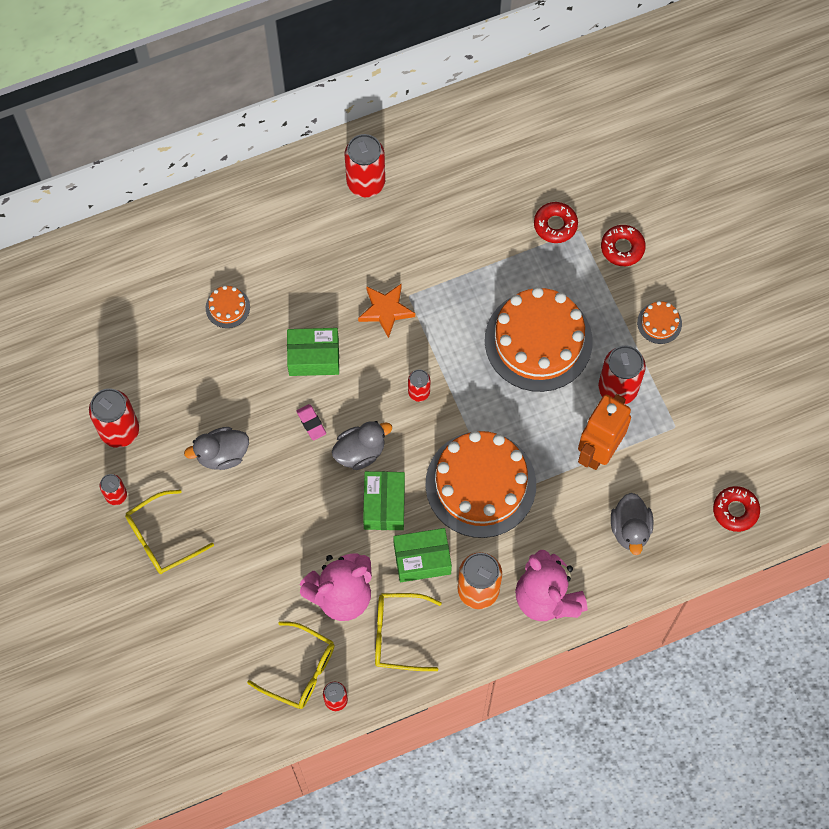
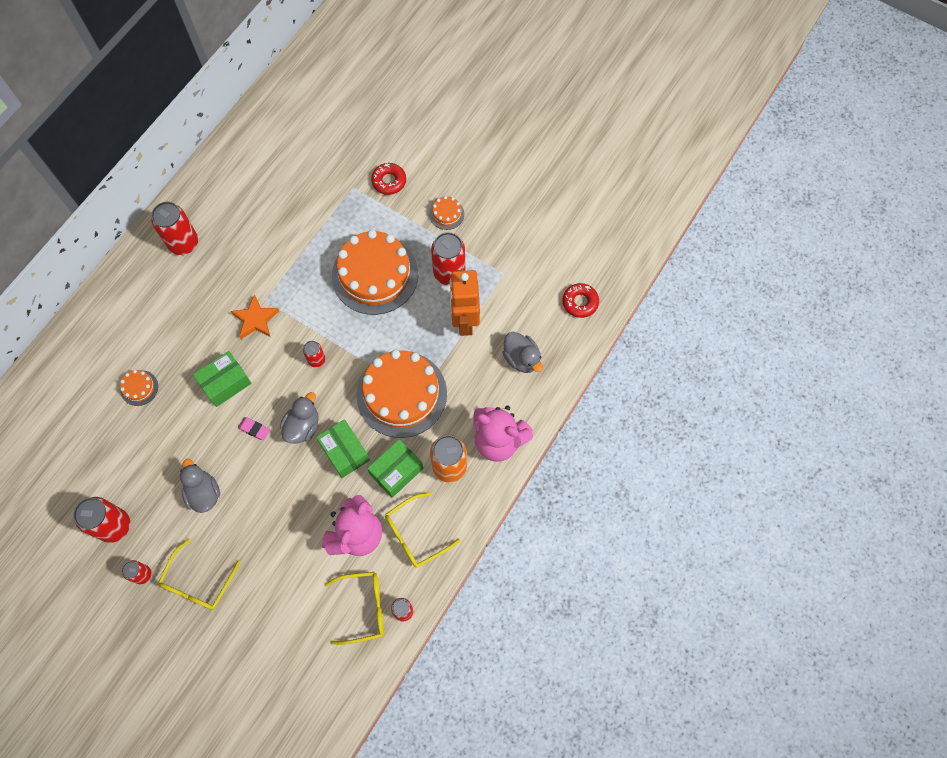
camera: 35 degrees left, 0 degrees up
(222, 454) = (204, 493): grey duck -> grey duck turned 120 degrees clockwise
(555, 225) = (334, 193): red donut -> none

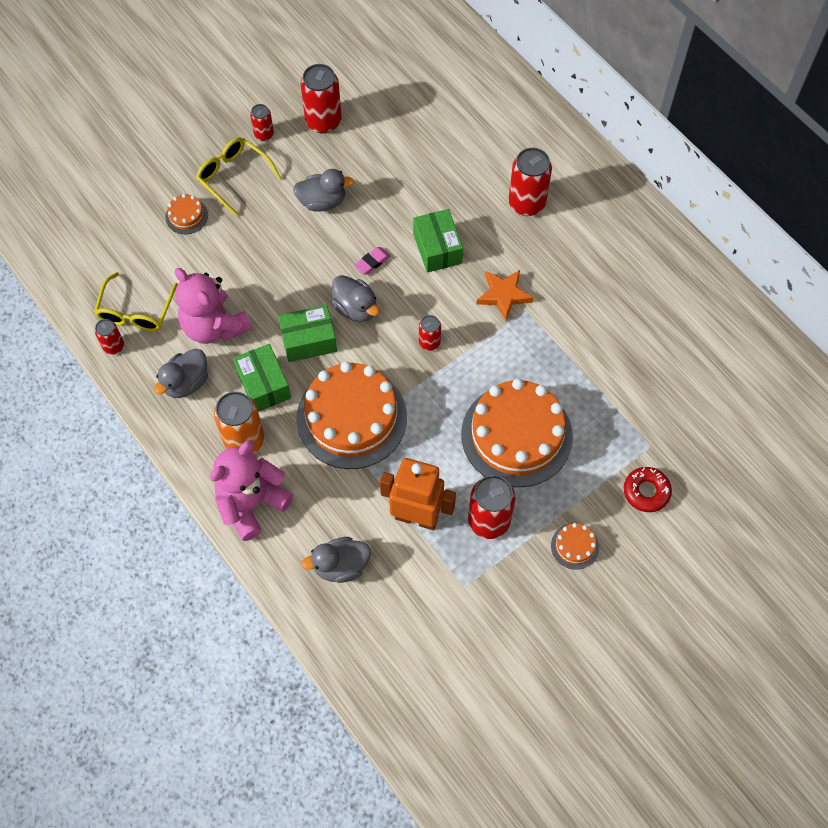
camera: 110 degrees right, 5 degrees down
(139, 388) = (464, 170): orange cake -> orange cake (186, 216)
(183, 243) = (629, 247): red can -> red can (526, 203)
(416, 534) = (186, 383): yellow glasses -> grey duck
(580, 302) = (388, 667): red donut -> none

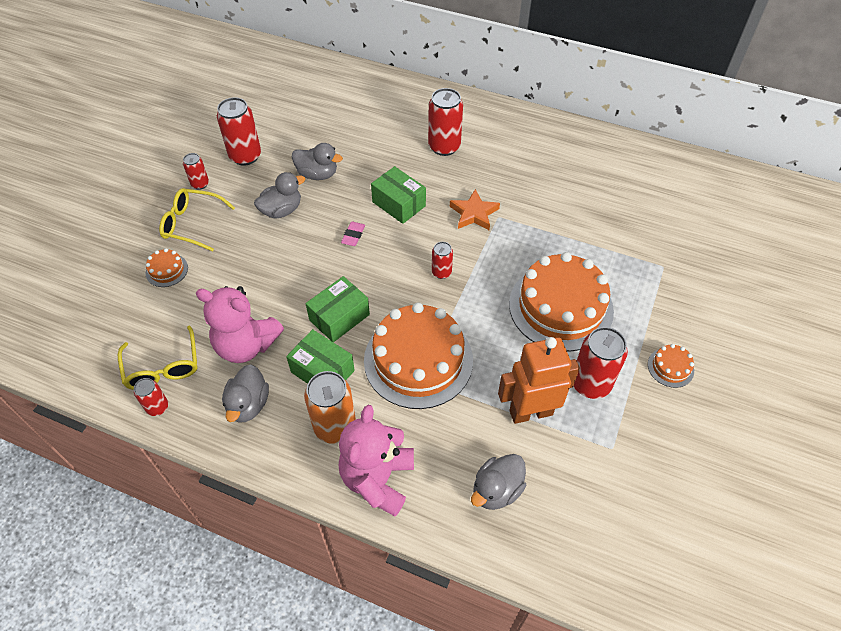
camera: 30 degrees left, 10 degrees down
(355, 308) = (363, 275): grey duck -> grey duck (317, 174)
(646, 491) = (687, 299): red donut -> none

